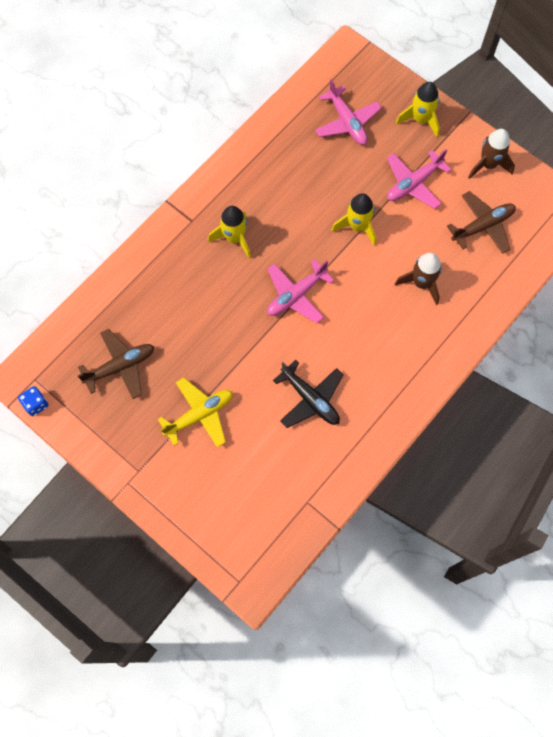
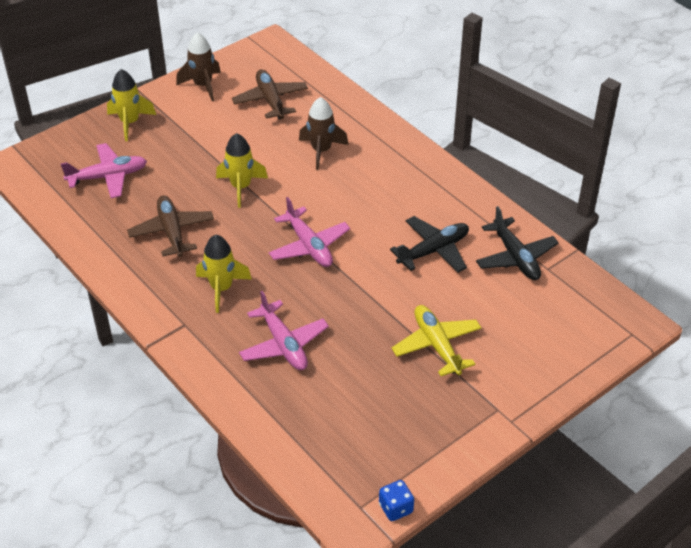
camera: 80 degrees left, 25 degrees down
(120, 366) = (361, 414): brown plane -> brown plane (172, 232)
(316, 471) = (515, 257): none -> black plane
(413, 183) = (204, 139): pink plane -> pink plane (283, 344)

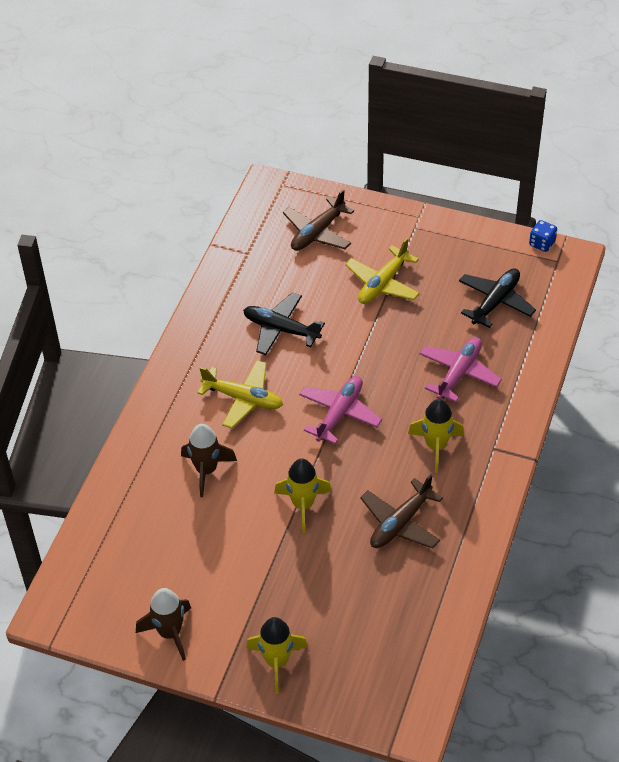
camera: 120 degrees left, 5 degrees up
(108, 177) = (370, 625): pink plane -> none
(270, 100) = (155, 555): brown plane -> brown plane (317, 232)
(374, 197) = (243, 399): none -> yellow plane
(515, 257) = (249, 276): black plane -> black plane (495, 302)

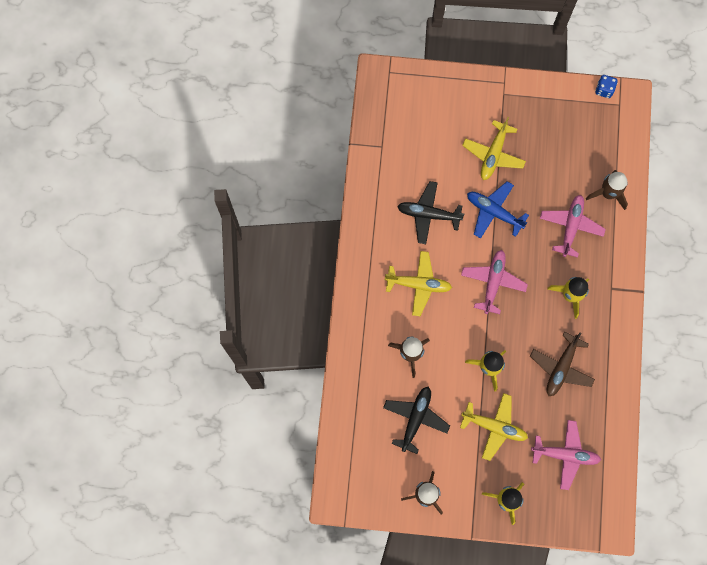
camera: 15 degrees left, 25 degrees up
(289, 573) = (494, 427): none -> yellow plane
(317, 232) = (430, 115): brown plane -> none
(364, 341) = (494, 212): none -> blue plane
(375, 624) = (565, 455): none -> pink plane
(495, 302) = (582, 154): black plane -> black plane (415, 418)
(517, 347) = (608, 193): none -> brown rocket

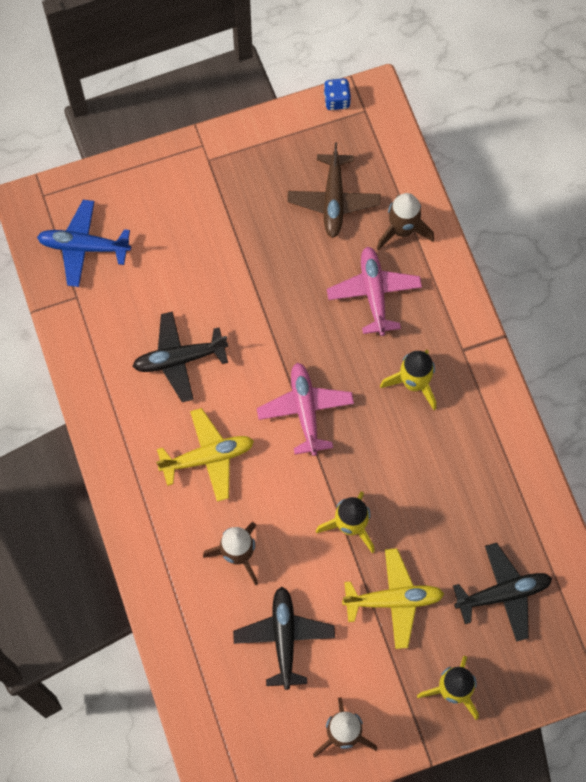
camera: 25 degrees left, 5 degrees down
(493, 154) = (230, 244): yellow plane -> none
(494, 212) = (265, 318): blue plane -> blue plane (84, 247)
(561, 367) = (445, 482): brown plane -> brown plane (333, 200)
(565, 455) = (503, 594): pink plane -> black plane

